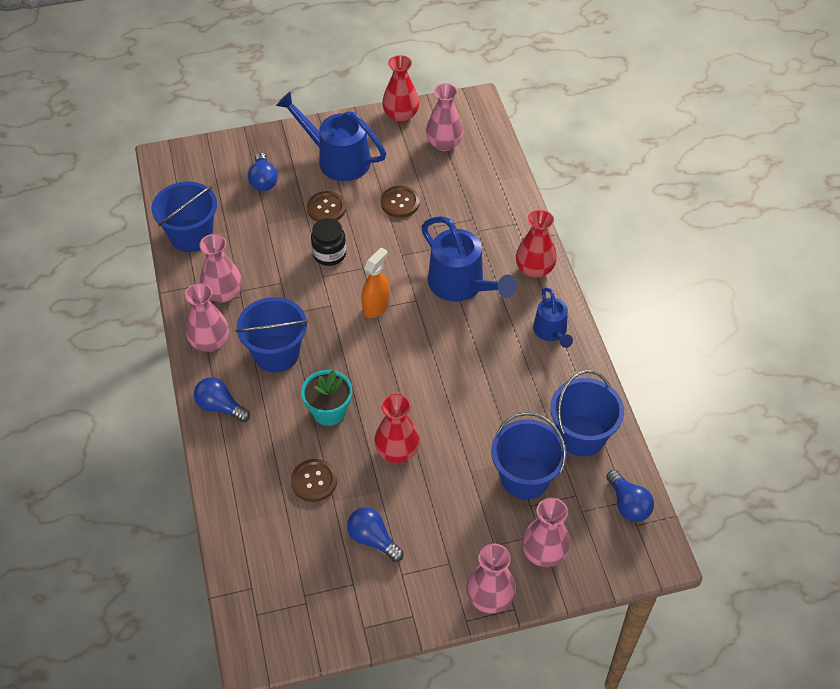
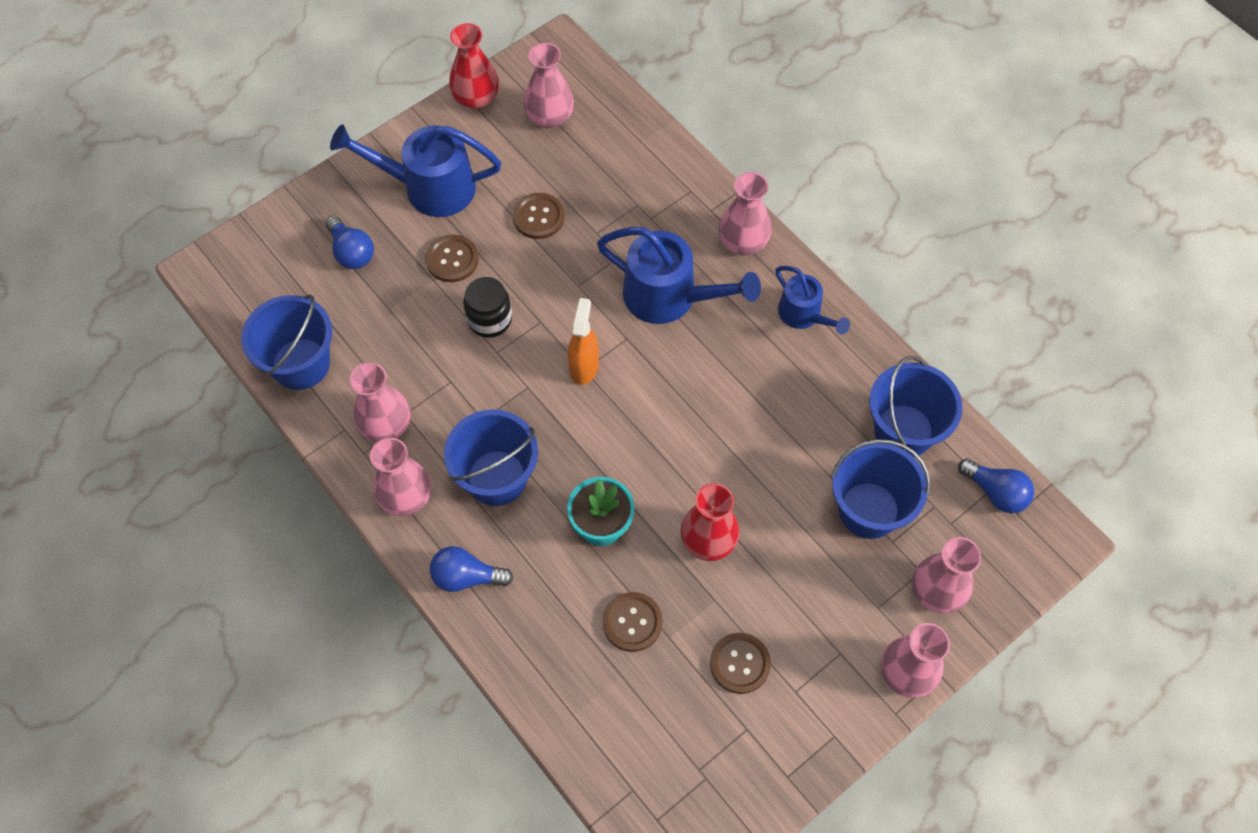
camera: 25 degrees left, 10 degrees up
(373, 539) = (740, 663): blue light bulb -> brown button
(534, 269) = (743, 242): red vase -> pink vase

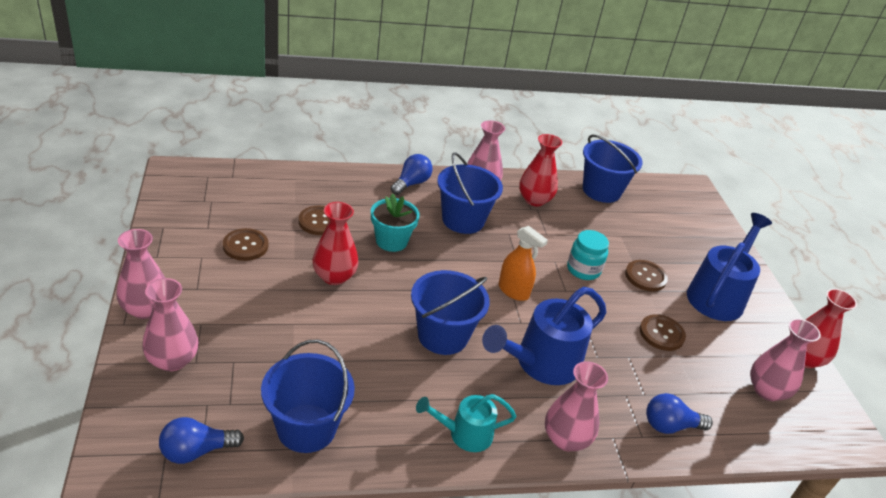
camera: 115 degrees right, 25 degrees down
(351, 252) = (677, 240): blue light bulb -> blue light bulb (670, 426)
(386, 425) = (534, 200): pink vase -> red vase
(489, 319) = (583, 270): black jar -> turquoise jar
(804, 315) = (464, 434): blue watering can -> turquoise watering can
(868, 510) = (269, 364): blue bucket -> blue bucket (443, 336)

